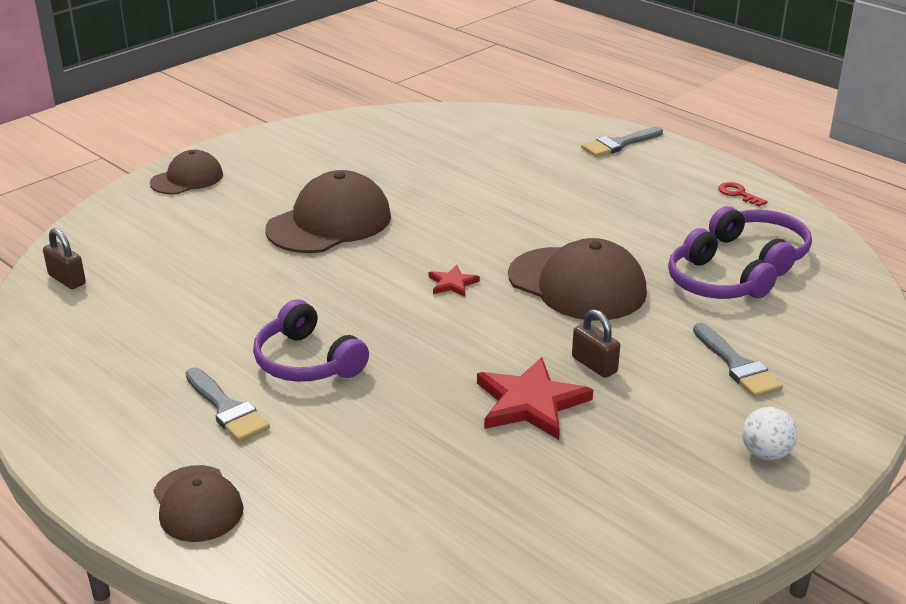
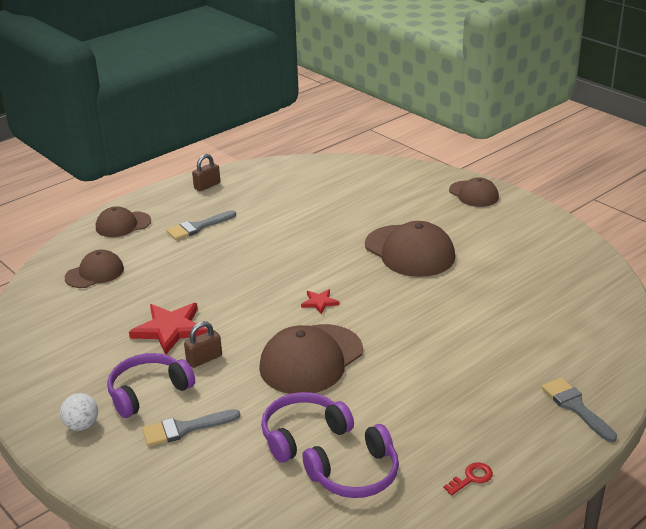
camera: 95 degrees right, 0 degrees up
(67, 279) = (340, 169): brown padlock -> brown padlock (207, 186)
(307, 362) = (237, 249): purple headphones -> purple headphones (148, 392)
(371, 512) = (94, 273): none -> brown cap

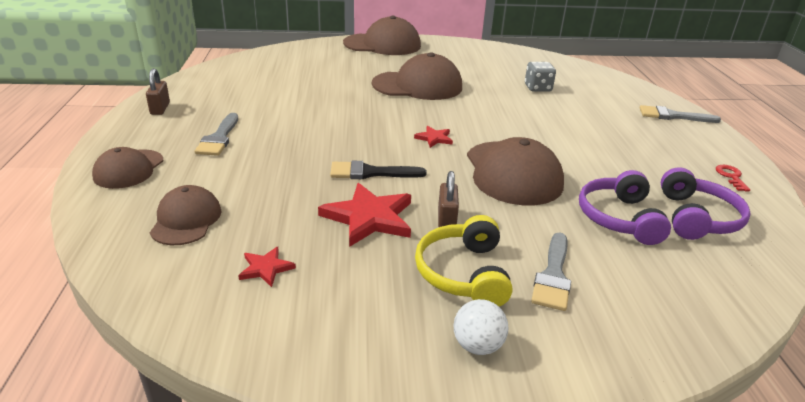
camera: 55 degrees left, 0 degrees up
(78, 323) = (266, 268): none -> red star
(148, 392) = (463, 273): purple headphones -> yellow headphones
(229, 302) = (371, 173): none -> black brush
(473, 194) = (382, 44): brown cap -> brown cap, size x1.67
(511, 308) = (538, 88): none -> grey dice

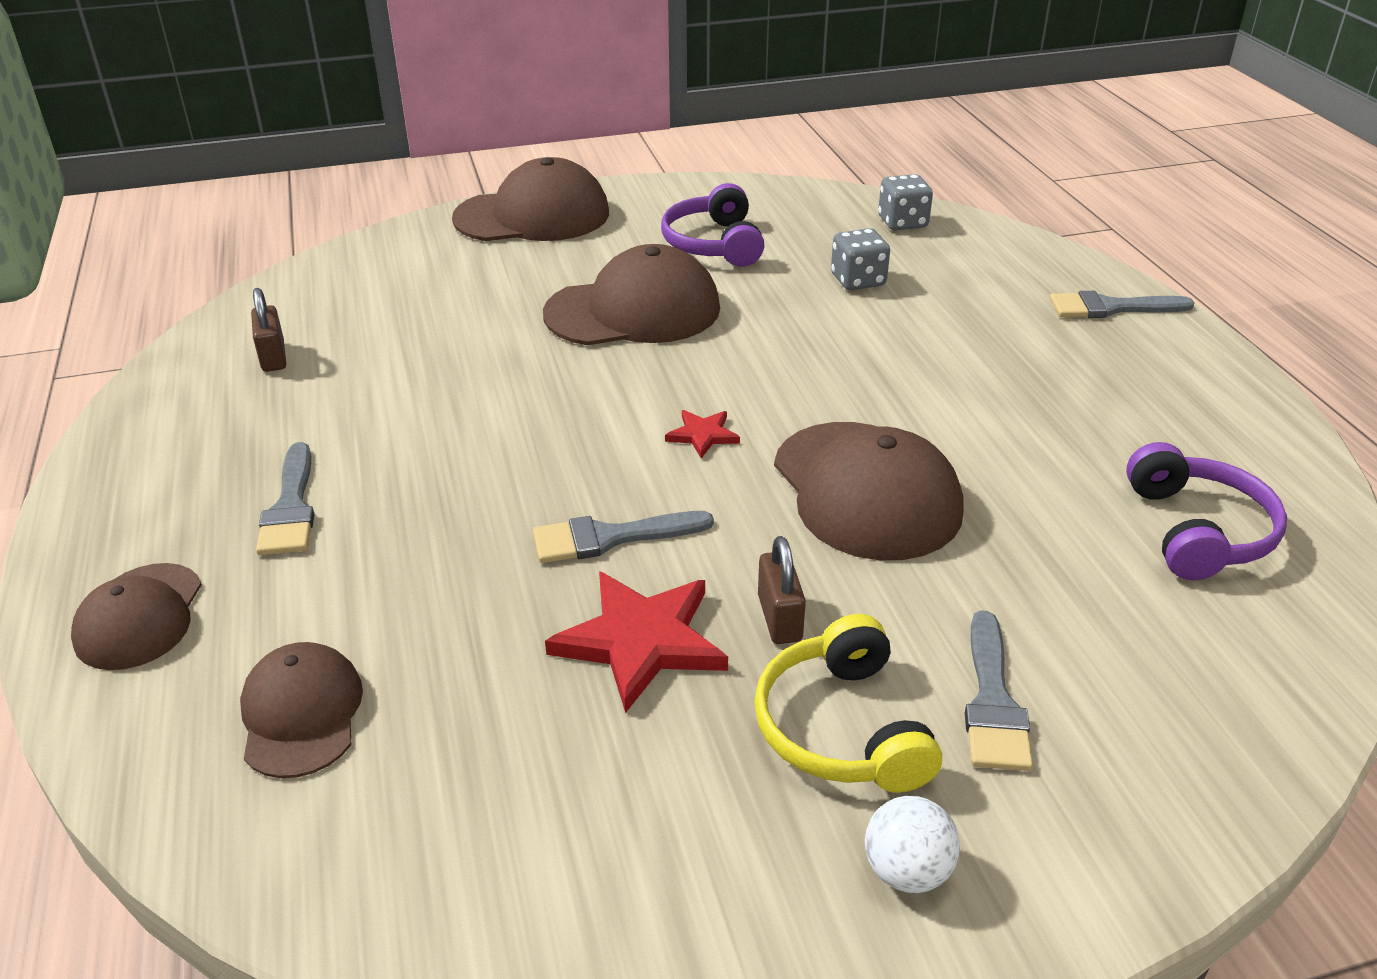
camera: 10 degrees left, 5 degrees up
(160, 108) = (141, 455): brown padlock -> brown padlock (273, 357)
(266, 268) = (491, 791): red star -> none
(371, 173) = (611, 537): black brush -> grey brush
(569, 68) = (902, 222): none -> grey dice
(619, 218) = (1071, 557): purple headphones -> purple headphones (714, 244)
(731, 176) = (1235, 430): red key -> none

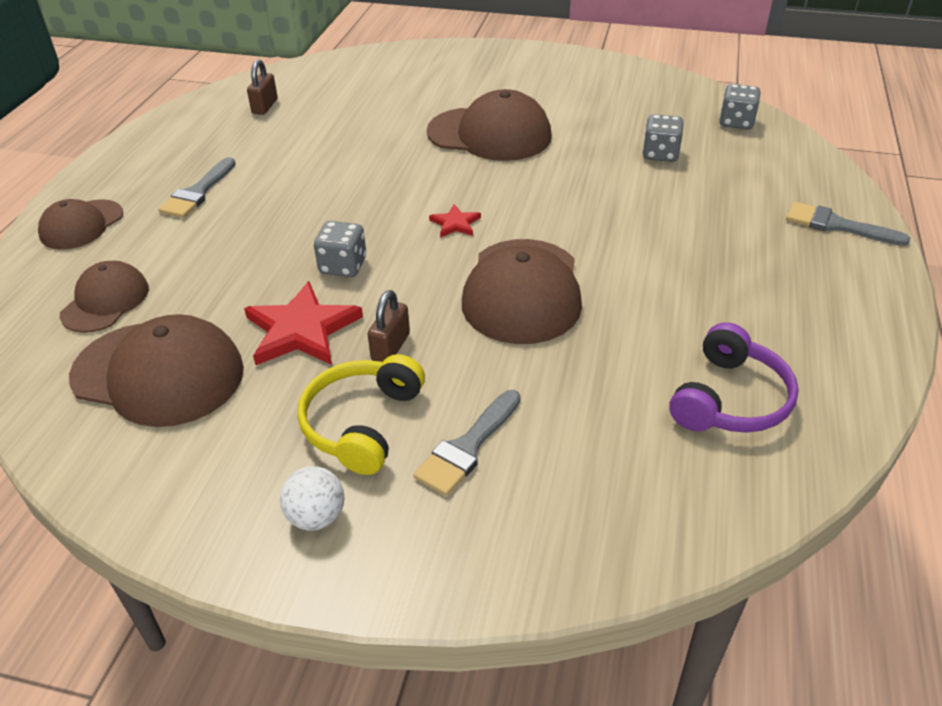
camera: 30 degrees right, 5 degrees up
(532, 216) = (487, 58): brown cap -> brown cap (158, 373)
(611, 537) = (343, 266): grey brush -> grey dice
(714, 244) = (585, 104): purple headphones -> none

